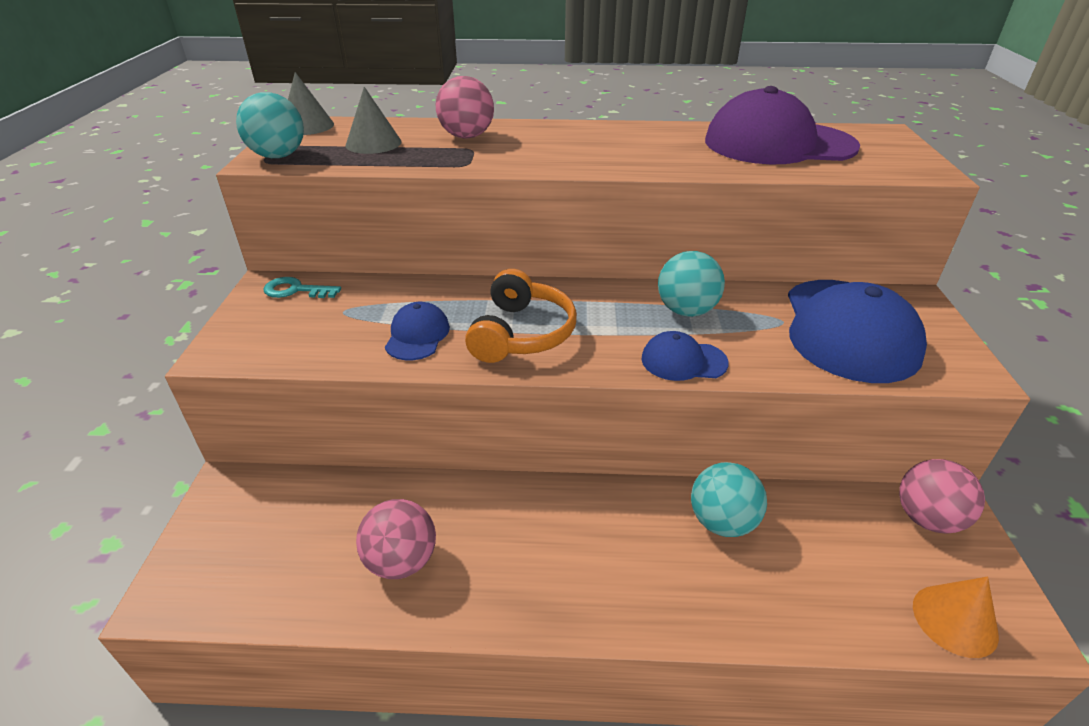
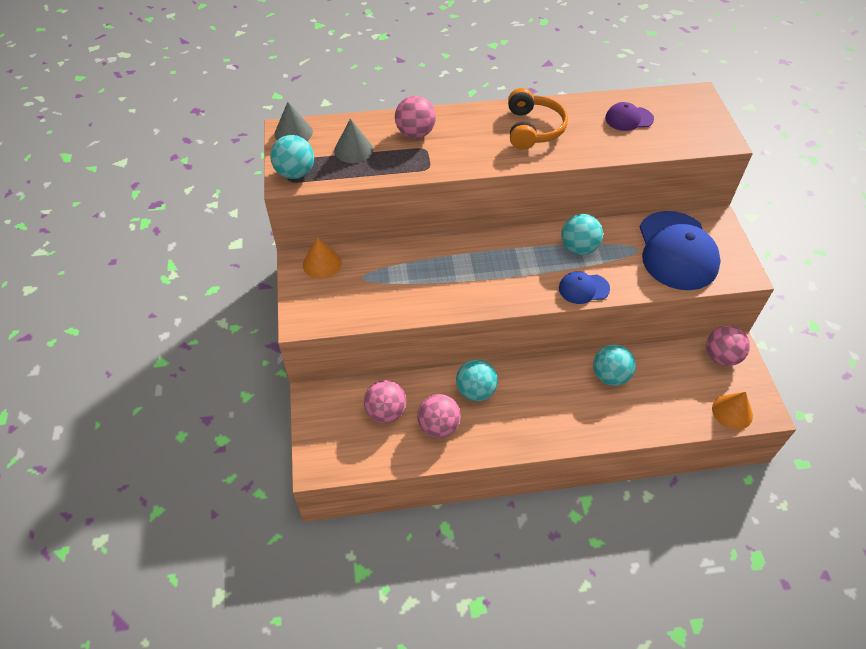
camera: 10 degrees left, 15 degrees up
(296, 290) = (322, 263): turquoise key -> orange cone
(326, 524) = (386, 412): none -> pink ball
(417, 335) = (418, 291): blue cap -> none
(485, 513) = (476, 391): none -> turquoise ball
(522, 333) = (482, 280): orange headphones -> orange headphones (533, 129)
(778, 144) = (628, 119): purple cap -> purple cap, size x0.48

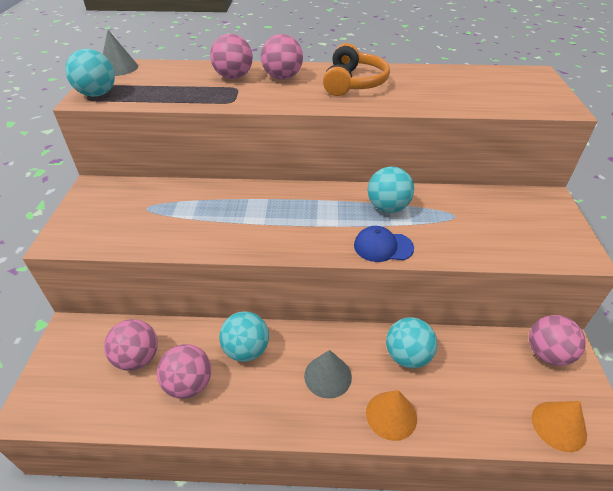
camera: 10 degrees right, 10 degrees down
(322, 263) = (114, 191): orange cone -> orange cone (391, 415)
(353, 150) = (166, 83): grey cone -> grey cone (328, 376)
(463, 128) = (282, 77): none -> pink ball
(628, 119) = (457, 84): purple cap -> none
(677, 251) = (500, 222): blue cap -> none

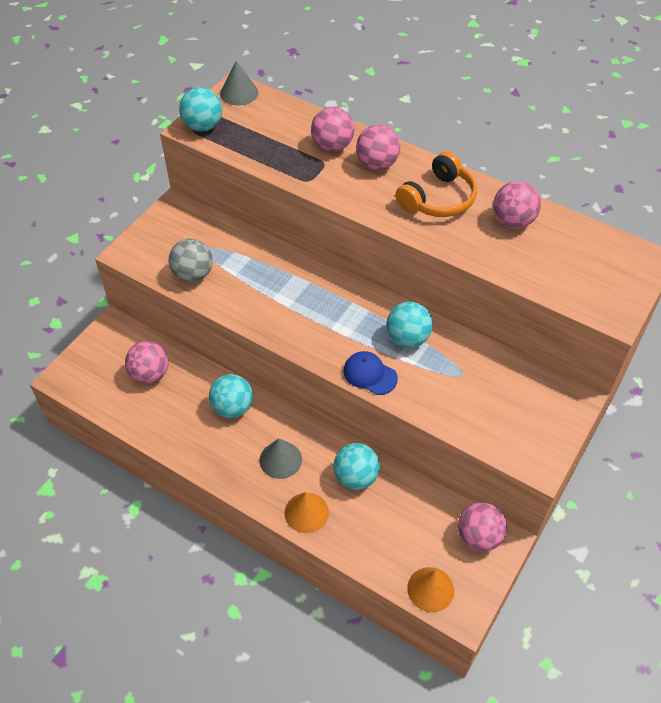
camera: 30 degrees right, 10 degrees up
(147, 232) = (193, 275): none -> grey ball
(189, 384) = (175, 413): pink ball -> pink ball (513, 221)

